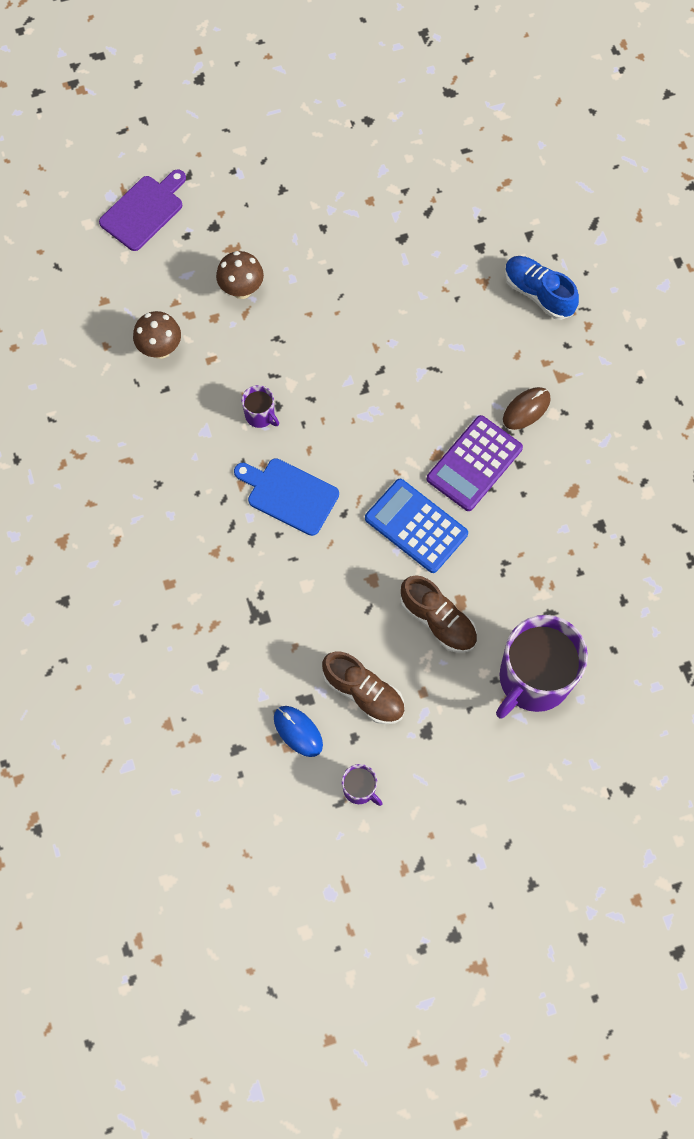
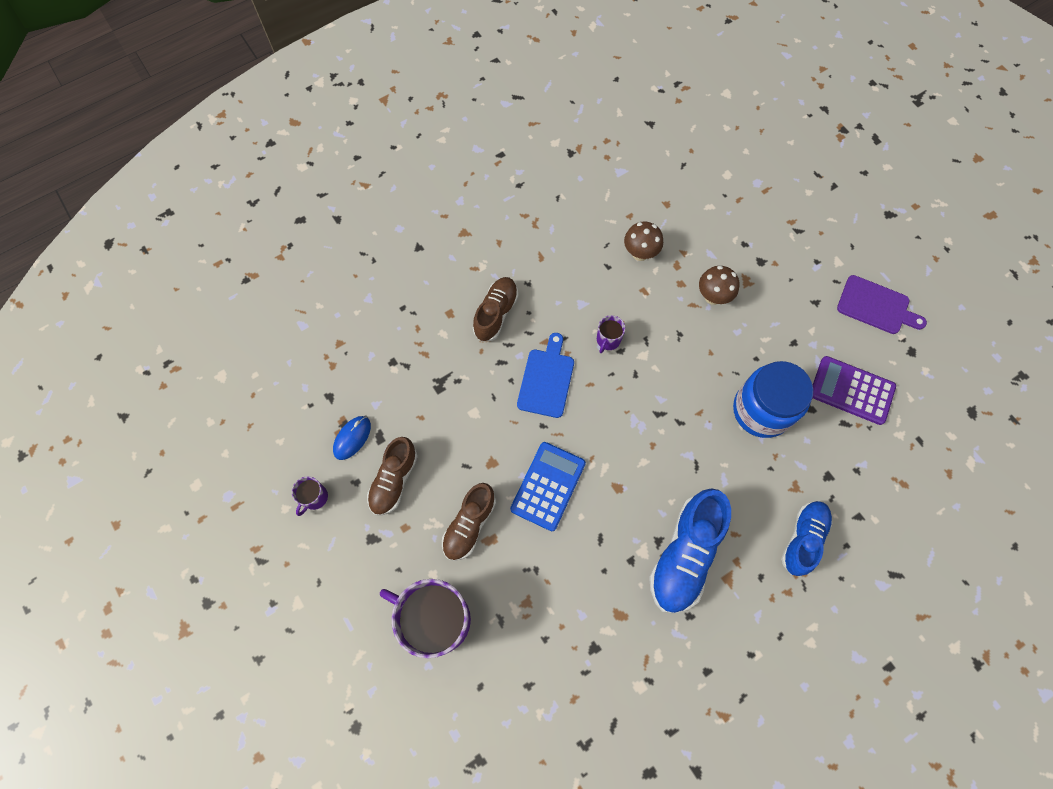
camera: 75 degrees right, 0 degrees up
(144, 211) = (754, 209): purple cutting board -> purple cutting board (876, 306)
(187, 530) = (496, 313): none -> brown shoe
(390, 285) = (761, 410): none -> blue jar
(474, 464) = (619, 521): purple calculator -> purple calculator (851, 391)
(526, 409) = (685, 554): brown mouse -> blue shoe

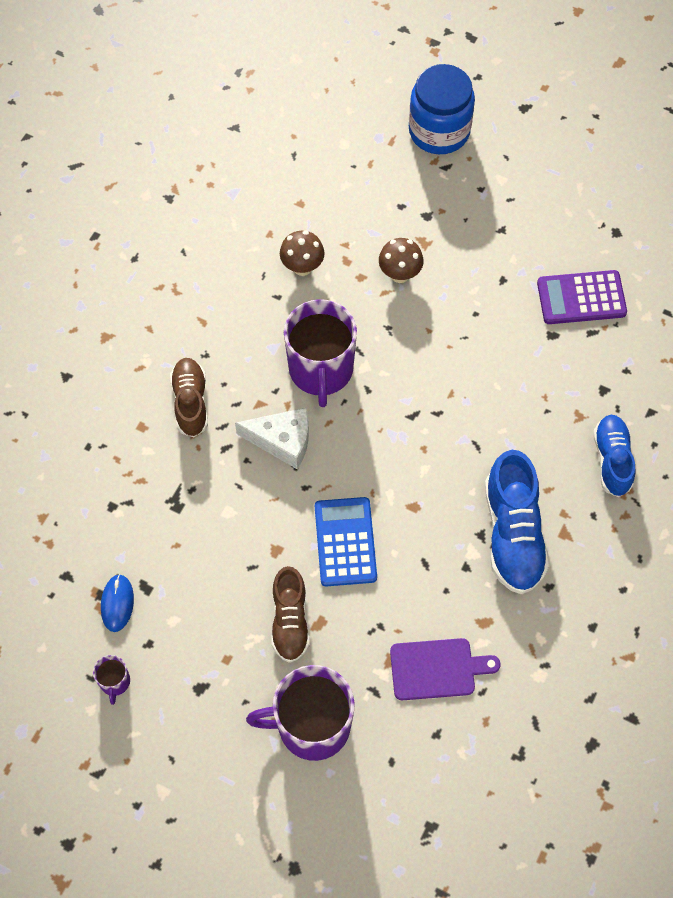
camera: 30 degrees left, 5 degrees down
(394, 480) = (187, 620): brown shoe -> none
(546, 379) = (282, 441): blue cutting board -> white cheese
(608, 340) = (321, 370): purple mug -> purple mug, size x2.31
(761, 410) = (508, 360): blue jar -> blue jar (439, 131)
(876, 306) = (560, 205): purple cutting board -> purple cutting board (437, 669)

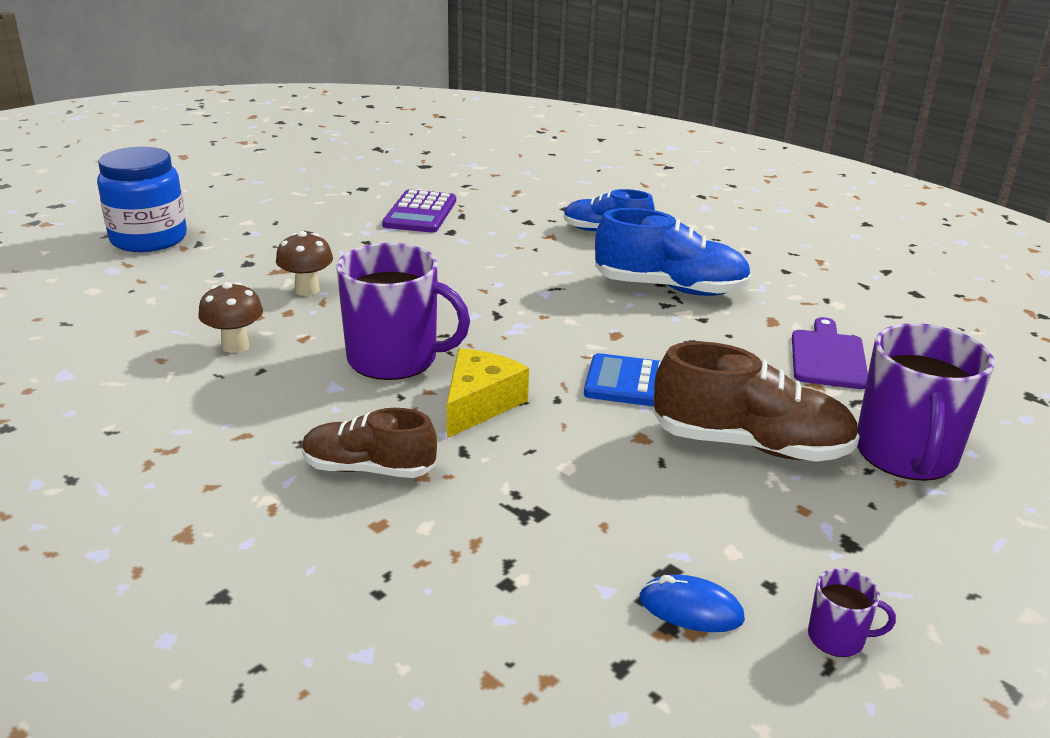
camera: 75 degrees left, 35 degrees down
(282, 441) = (479, 404): white cheese -> yellow cheese
(290, 620) = (750, 445): brown shoe -> brown shoe, size x1.53

